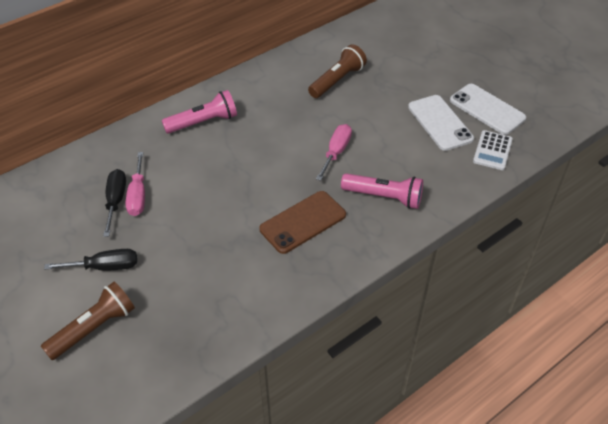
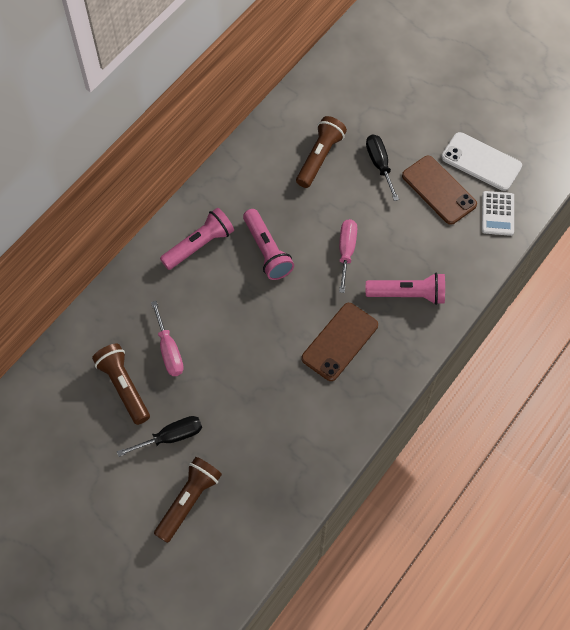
camera: 15 degrees left, 15 degrees up
(82, 215) = (124, 387): none -> brown flashlight
(116, 201) = (149, 362): black screwdriver -> black screwdriver (379, 164)
(262, 138) = (267, 251): none -> pink flashlight
(440, 123) = (438, 190): white phone -> brown phone

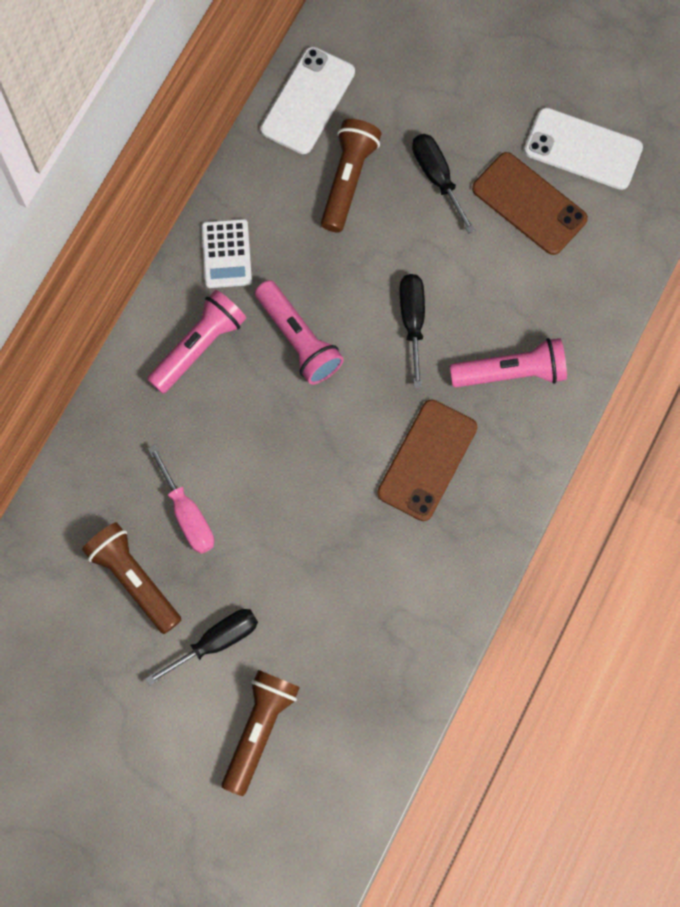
camera: 10 degrees left, 10 degrees up
(302, 106) = (308, 101): none -> white phone
(346, 251) = (412, 321): pink screwdriver -> black screwdriver
(497, 213) = (618, 227): white calculator -> white calculator (226, 254)

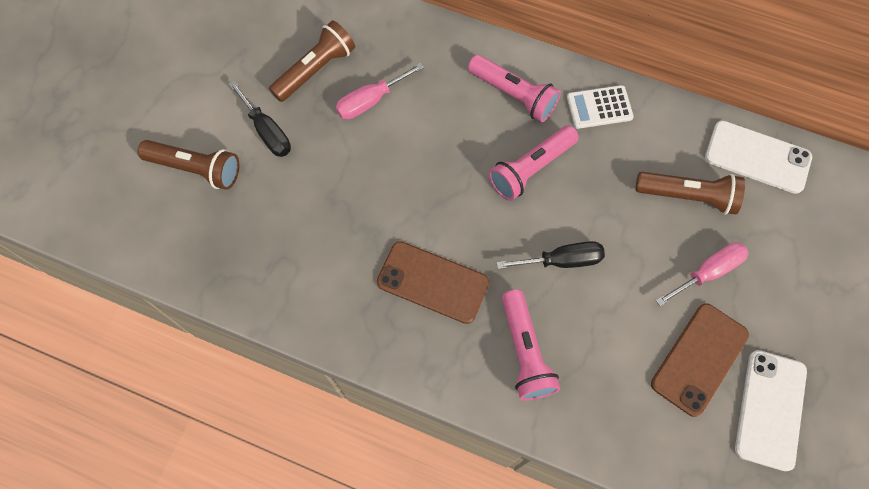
camera: 85 degrees right, 5 degrees down
(437, 177) = (708, 272): black screwdriver -> pink screwdriver

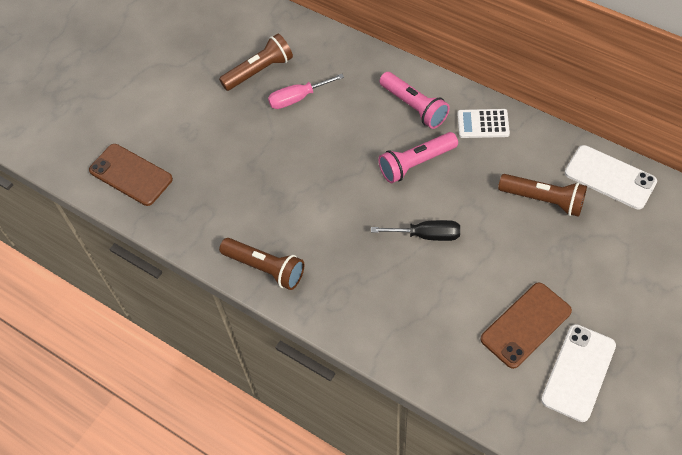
camera: 15 degrees right, 10 degrees down
(196, 169) = (151, 132): brown flashlight -> brown flashlight (265, 268)
(267, 131) = (212, 111): black screwdriver -> none
(433, 282) = (318, 237): brown phone -> brown phone (131, 175)
(525, 352) = (381, 299): pink flashlight -> none
(708, 272) = (548, 260): pink screwdriver -> none

